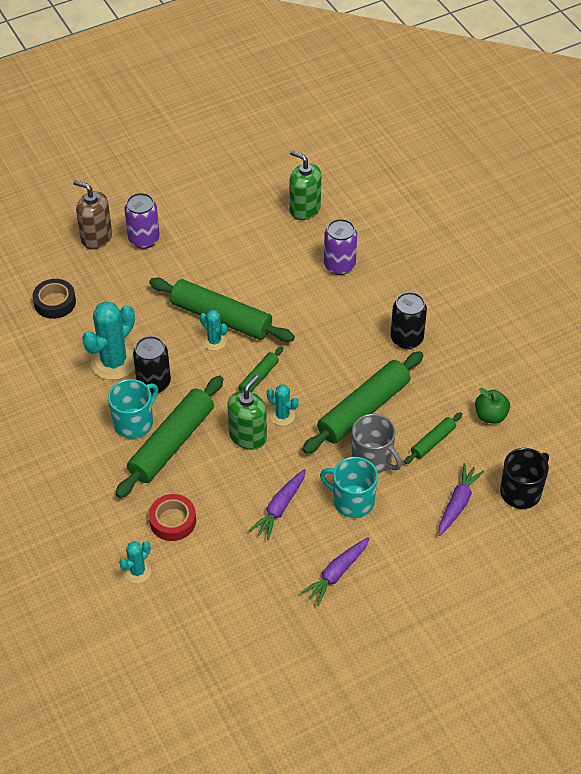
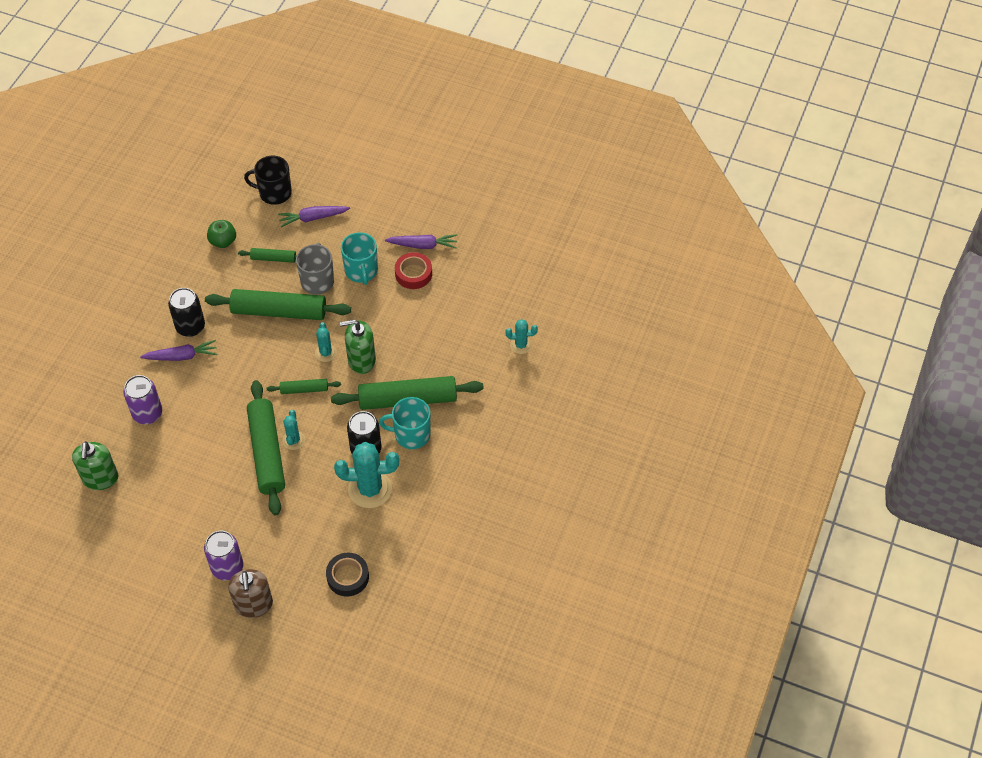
camera: 130 degrees left, 5 degrees up
(173, 521) = (467, 354): red tape -> red tape (413, 274)
(280, 508) = (402, 304): purple carrot -> purple carrot (181, 356)

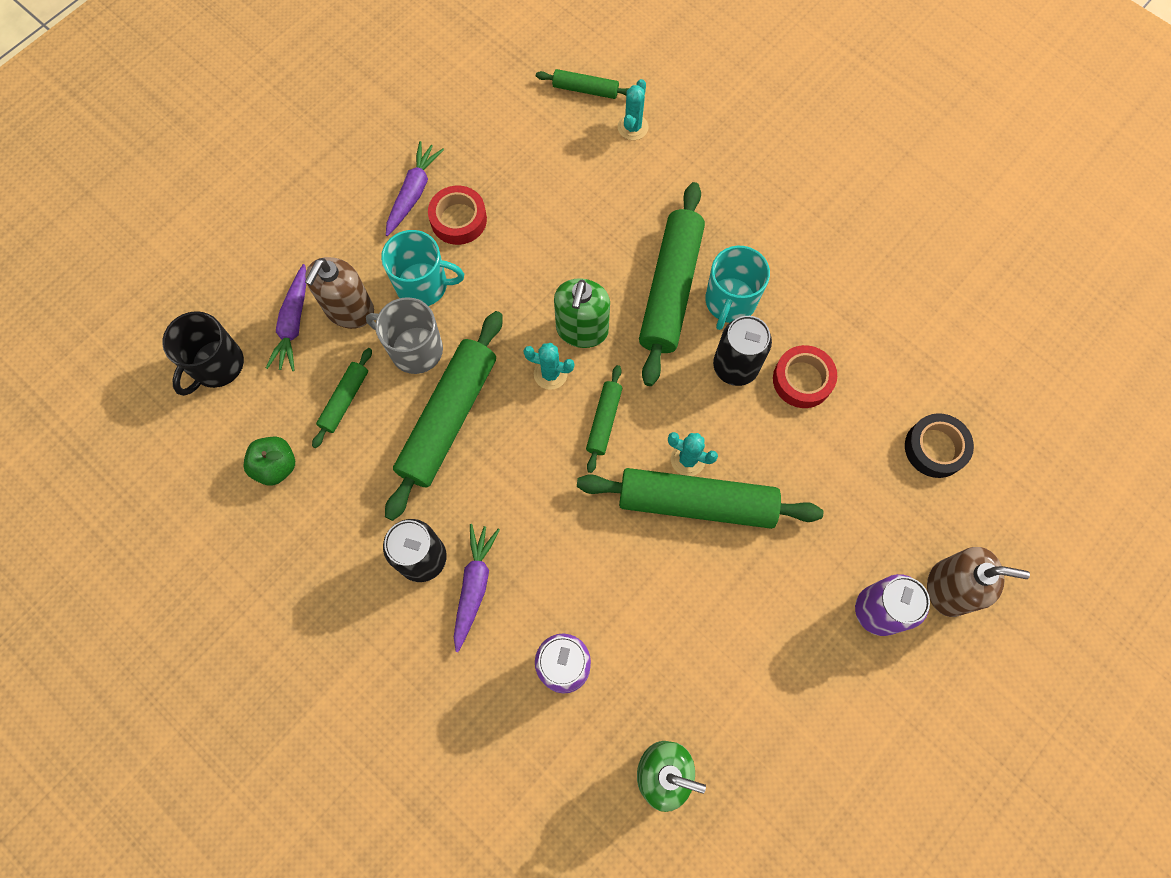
camera: 70 degrees left, 15 degrees up
(331, 241) = (349, 310): none -> brown soap dispenser
(370, 489) = (802, 380): turquoise cactus -> red tape
(538, 310) = (585, 89): none -> green rolling pin

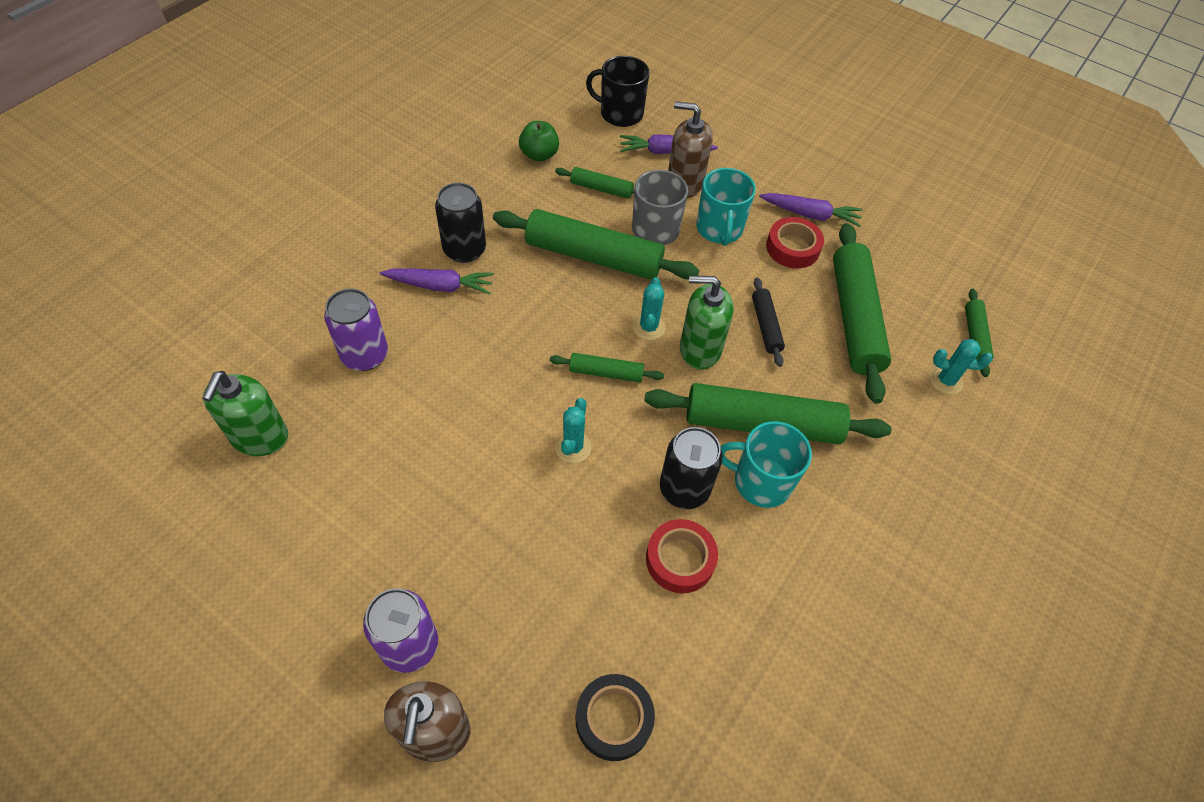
camera: 80 degrees right, 15 degrees down
(558, 264) = (766, 326): none -> black rolling pin
(696, 502) = (527, 457): green rolling pin -> green rolling pin (854, 319)

